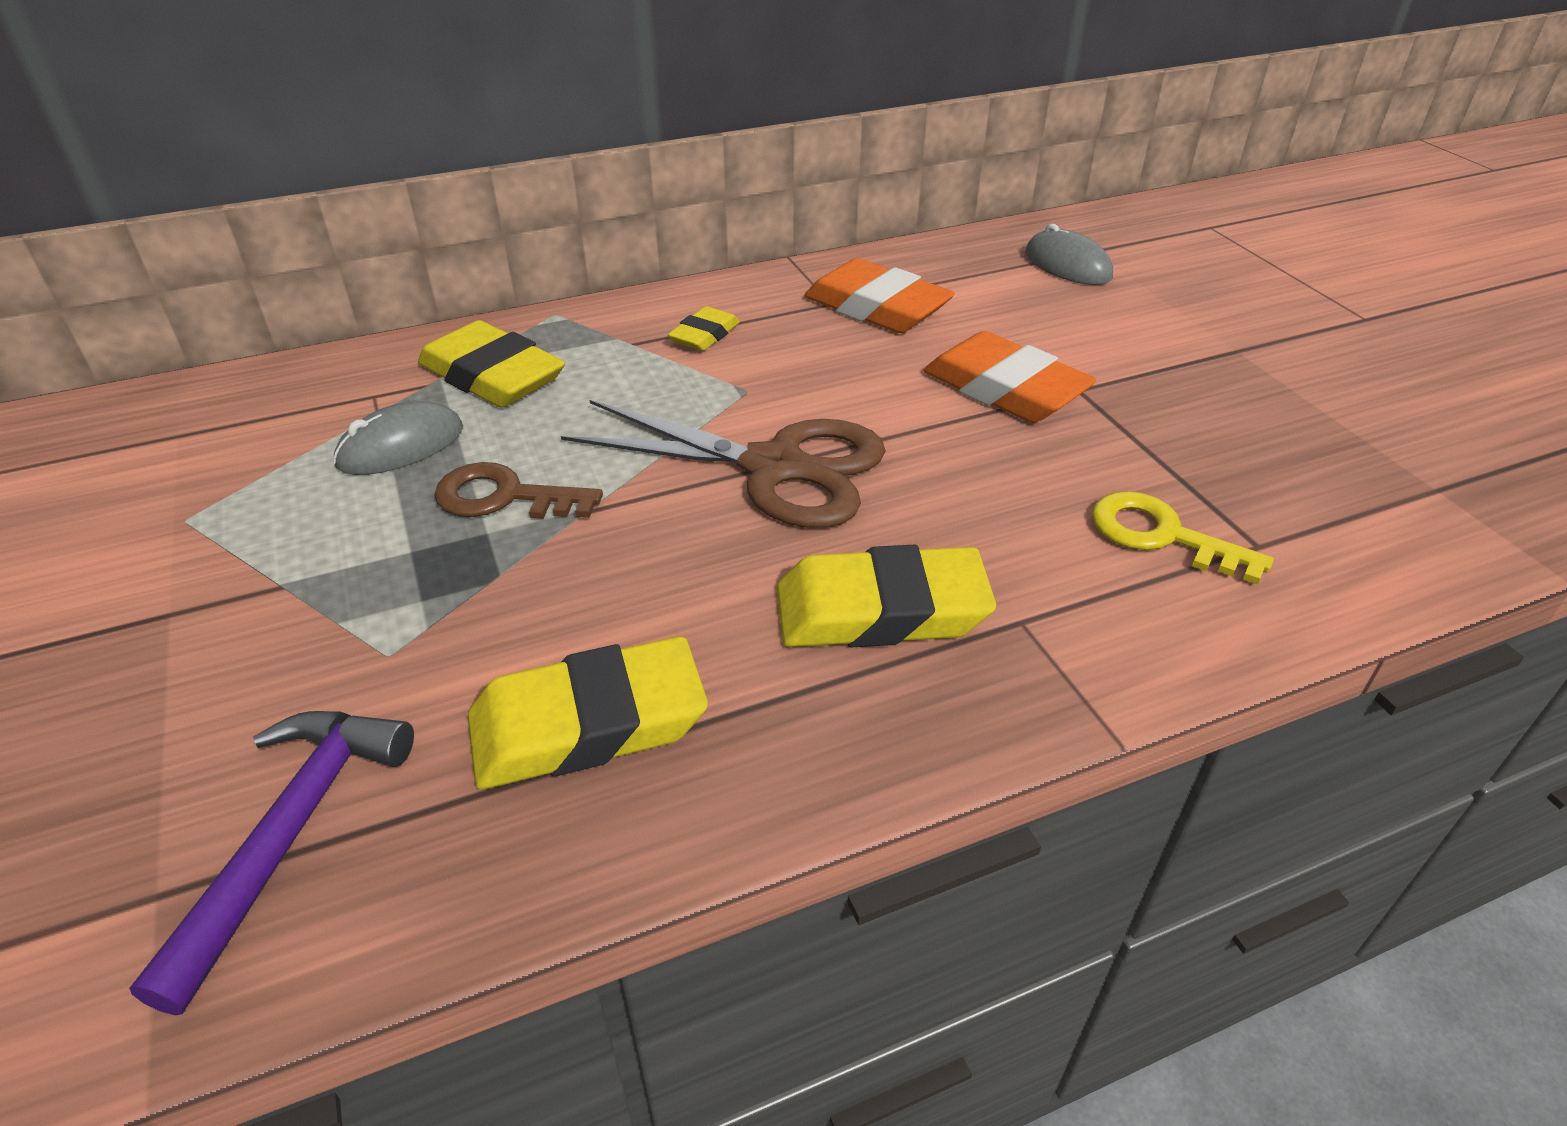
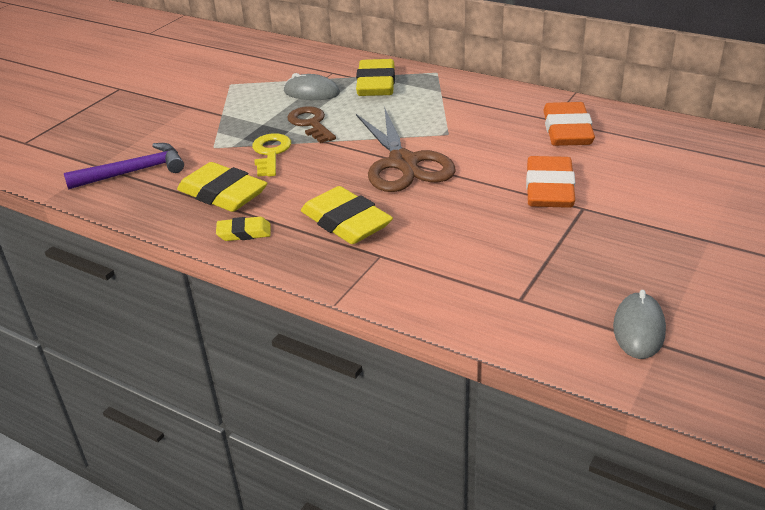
camera: 55 degrees right, 5 degrees down
(704, 335) = (473, 106): yellow eraser -> yellow eraser (244, 233)
(1067, 265) = (710, 160): grey mouse -> grey mouse (638, 329)
(1161, 535) = (489, 270): yellow key -> yellow key (271, 153)

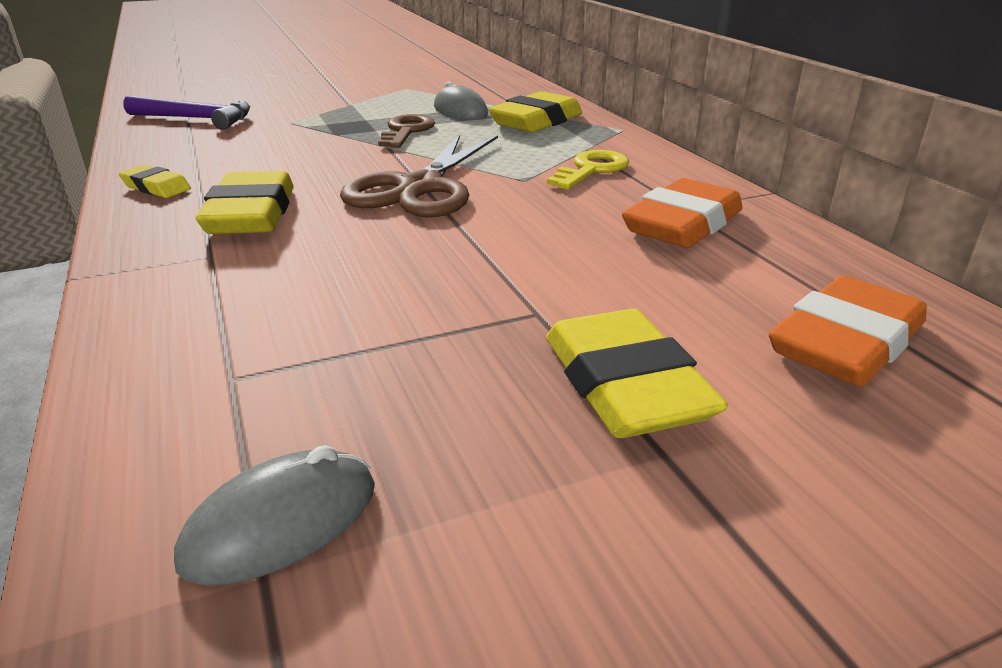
camera: 35 degrees right, 5 degrees down
(223, 194) = (214, 154): yellow eraser -> yellow eraser (624, 385)
(271, 153) = (322, 140): yellow key -> yellow key (591, 170)
(549, 189) = (533, 273): orange eraser -> orange eraser (845, 343)

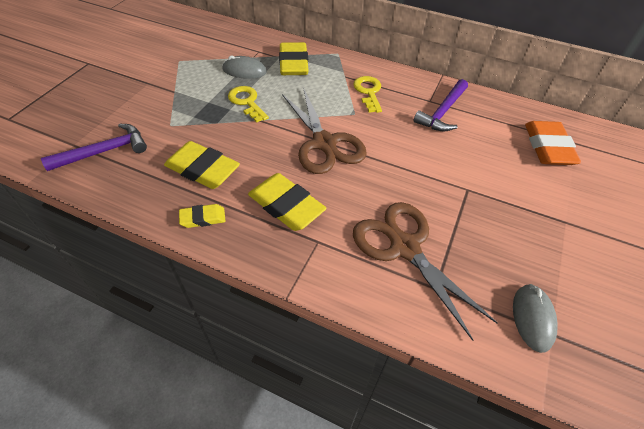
camera: 45 degrees left, 20 degrees up
(292, 315) = (404, 247): none -> brown scissors
(407, 131) = (247, 102): brown key -> yellow key
(624, 385) = (528, 204): yellow eraser -> yellow eraser (202, 169)
(682, 224) = (443, 112): orange eraser -> purple hammer

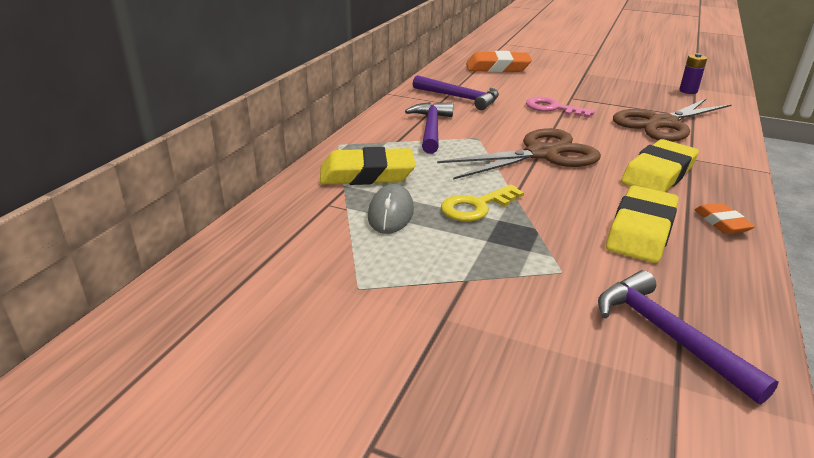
camera: 90 degrees left, 20 degrees down
(203, 218) = (721, 222): yellow eraser -> orange eraser
(368, 92) = (431, 129): yellow key -> purple hammer
(430, 168) = (552, 108): none -> pink key
(532, 318) = (688, 91): grey mouse -> purple battery

